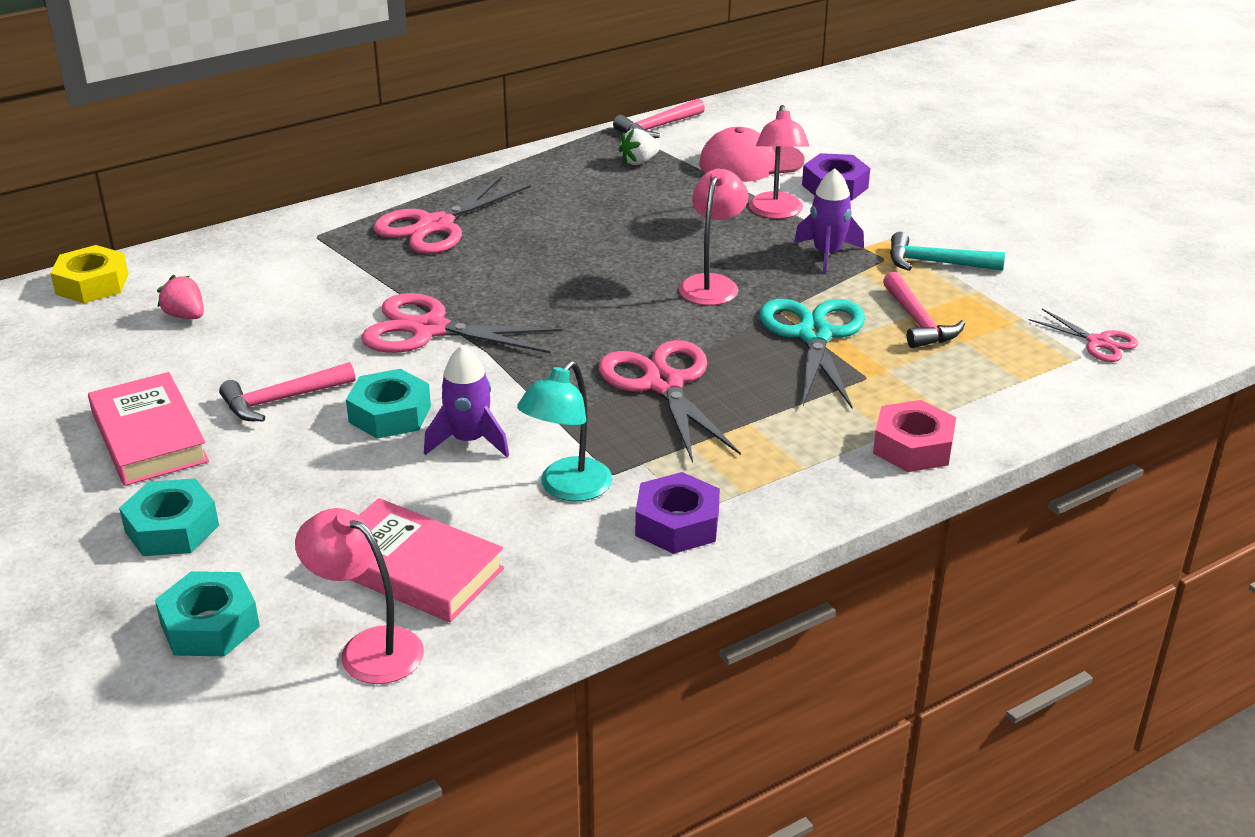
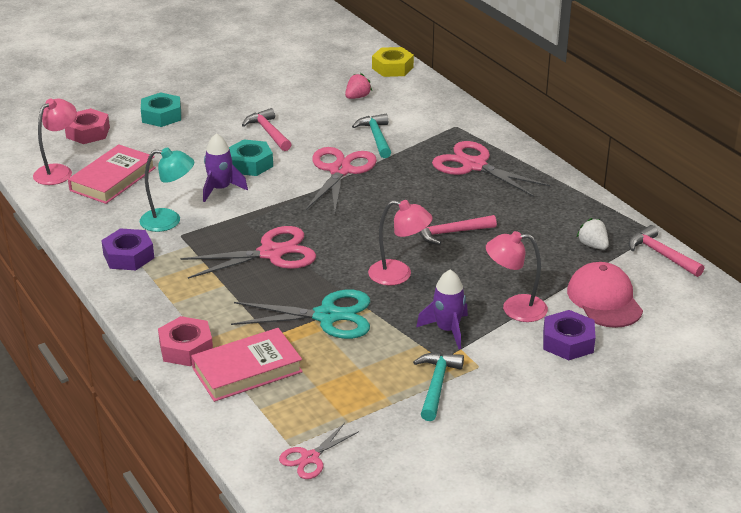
camera: 90 degrees right, 0 degrees up
(149, 437) = (239, 101): pink book -> pink book (247, 370)
(210, 625) = (88, 132): turquoise nut -> pink nut
(331, 299) = (376, 137): none -> turquoise hammer
(567, 489) = (169, 221): turquoise lamp -> turquoise lamp turned 150 degrees clockwise
(917, 322) = (344, 366): pink hammer -> pink hammer (450, 233)

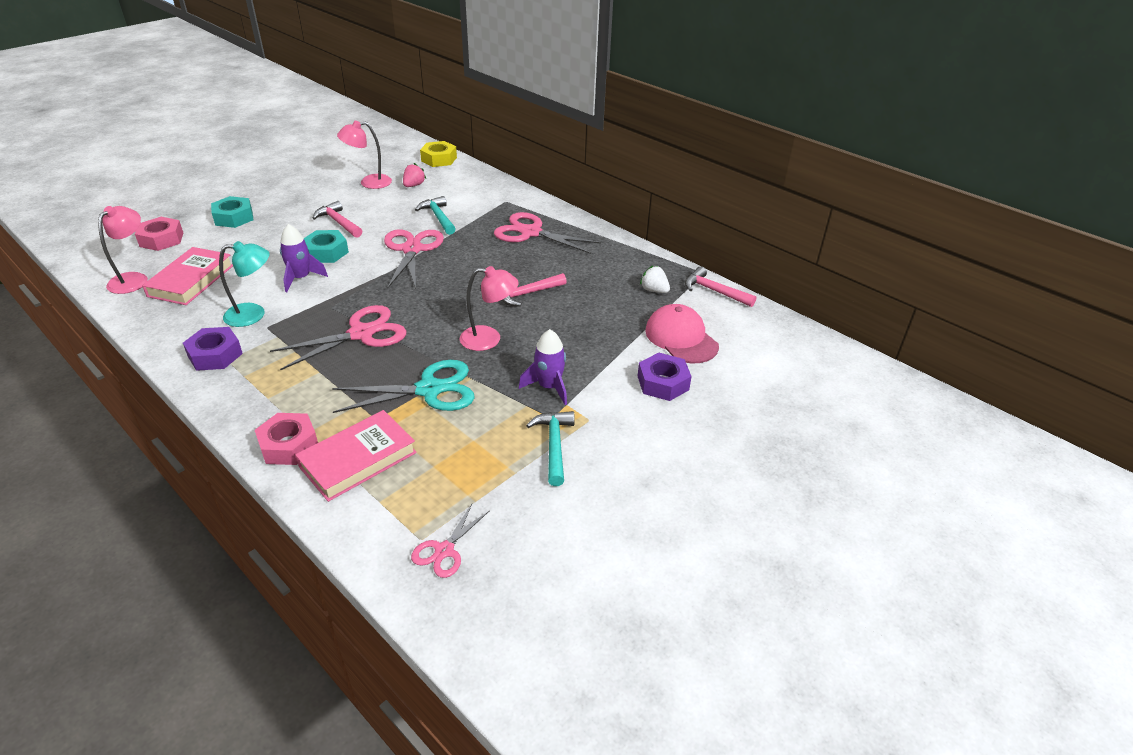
camera: 15 degrees left, 5 degrees up
(515, 309) = (605, 357): pink lamp -> pink lamp (369, 182)

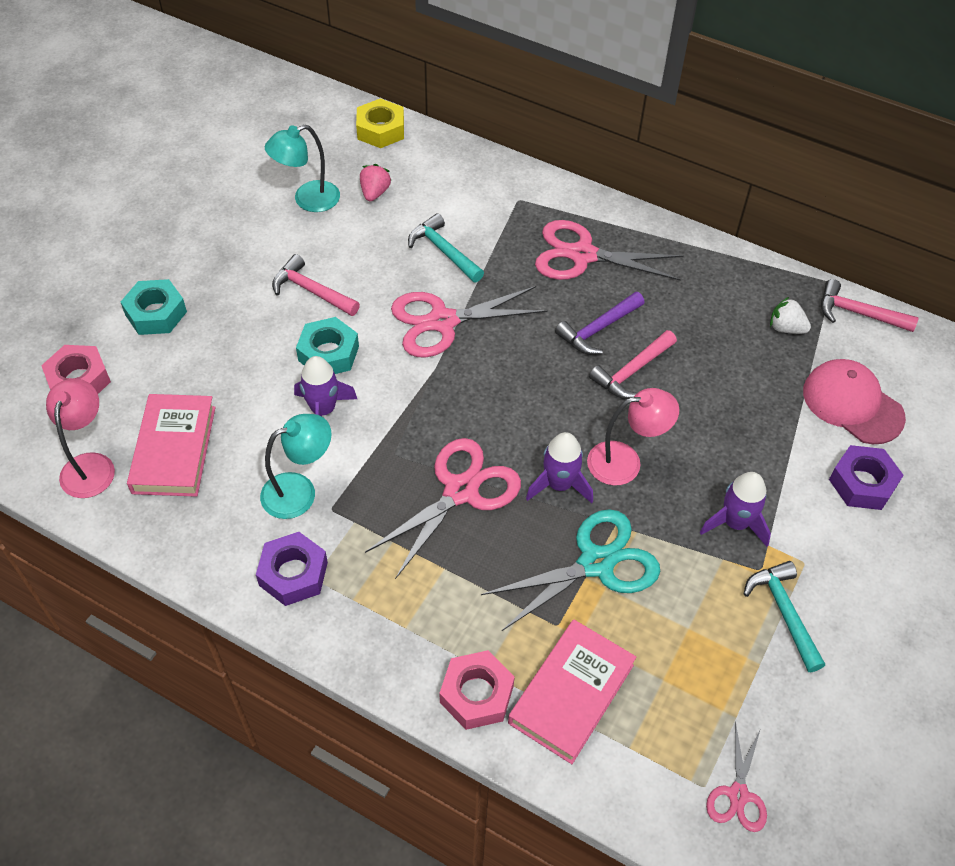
camera: 15 degrees left, 15 degrees up
(369, 182) = (308, 200): pink lamp -> turquoise lamp
(412, 249) = (442, 321): pink scissors -> pink scissors turned 90 degrees counterclockwise
(433, 343) = (559, 485): none -> purple rocket
(517, 269) = (598, 329): none -> purple hammer

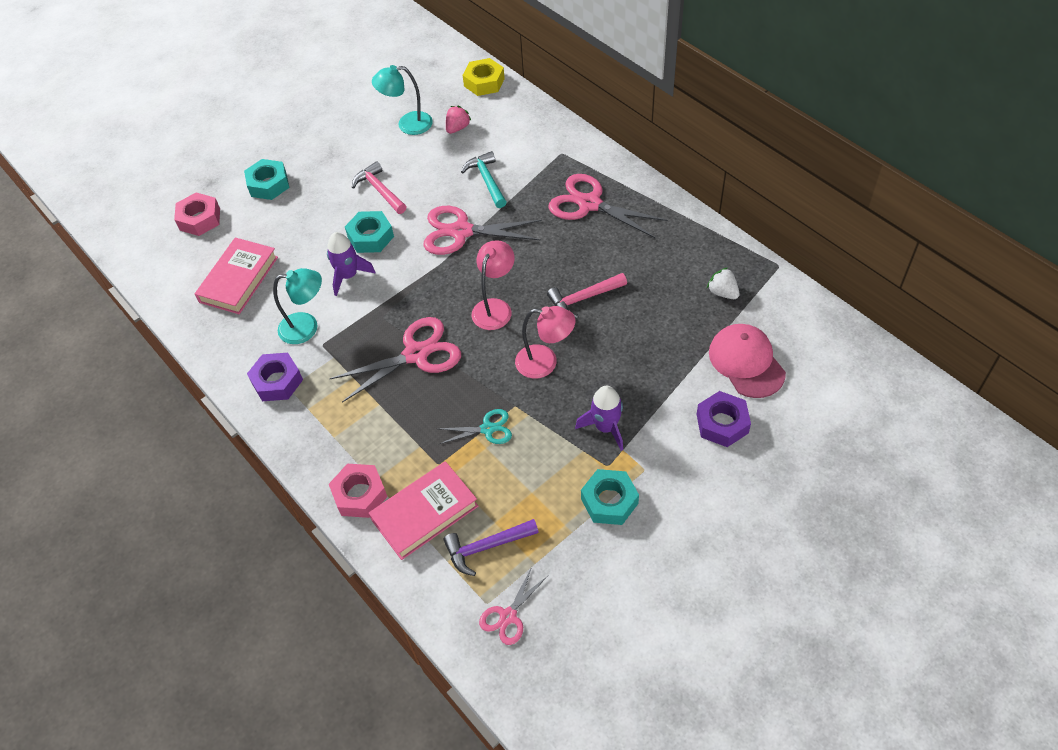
camera: 25 degrees right, 0 degrees up
(90, 465) = (182, 277): pink lamp -> pink lamp (495, 307)
(559, 485) = (488, 367): purple rocket -> none
(597, 563) = (488, 429): turquoise scissors -> turquoise scissors, size x0.55
(598, 329) = (574, 261): purple hammer -> purple hammer (486, 547)
(784, 612) = (609, 501): turquoise hammer -> turquoise nut
(858, 313) = (789, 294): pink hammer -> none

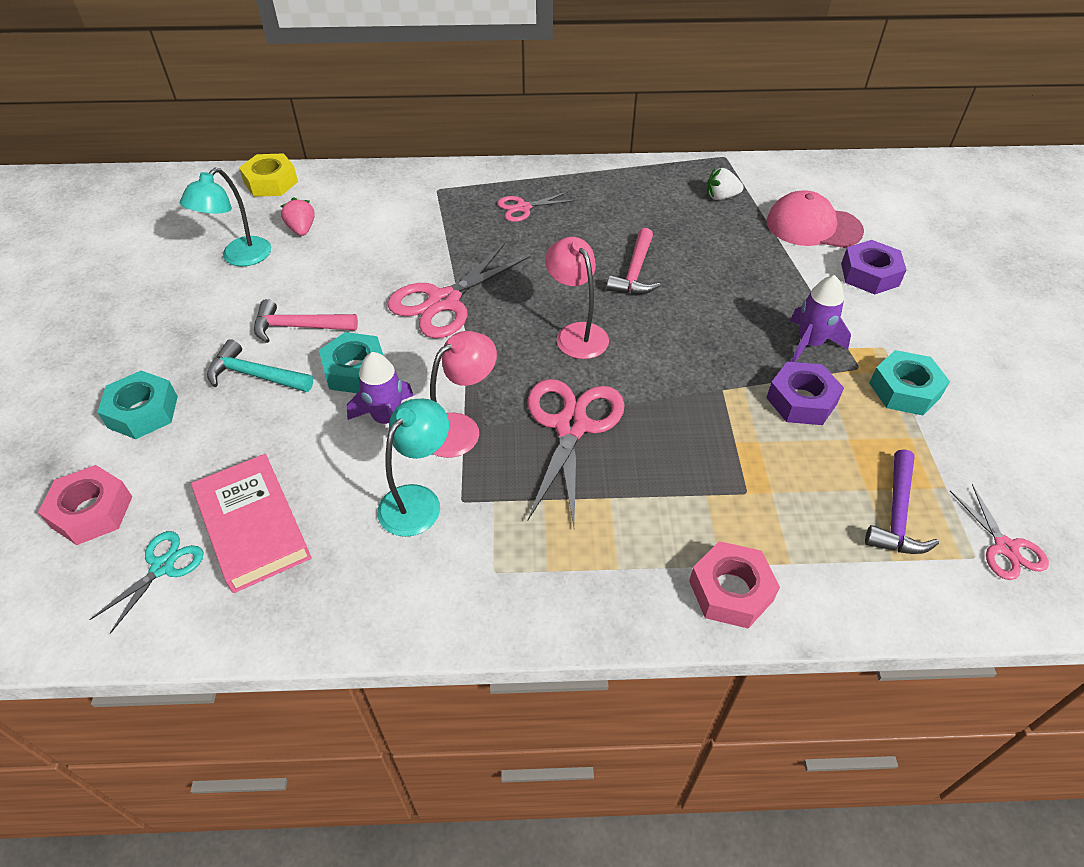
camera: 55 degrees left, 5 degrees down
(277, 381) = (470, 579): purple nut -> purple nut (801, 400)
(424, 513) = (808, 543): pink book -> none
(487, 180) = (401, 249): turquoise hammer -> turquoise hammer (255, 375)
(488, 429) = (734, 426): turquoise scissors -> turquoise scissors (163, 566)
(545, 362) = (688, 339): pink lamp -> pink lamp (461, 428)
(589, 204) = (523, 208): pink scissors -> pink scissors, size x0.55

